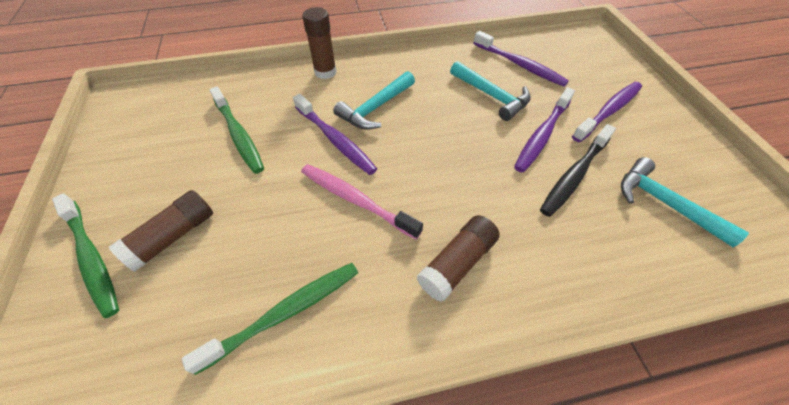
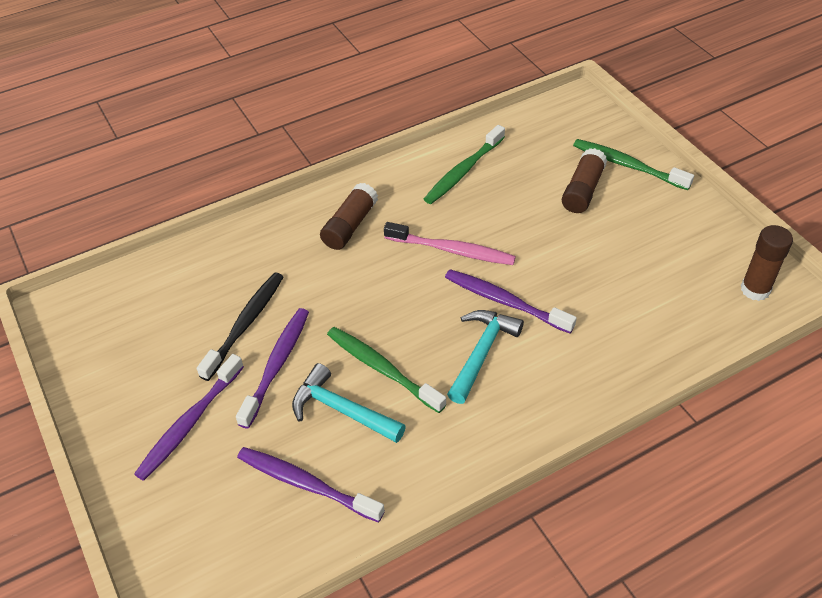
camera: 165 degrees right, 5 degrees down
(239, 135) = (609, 281): green toothbrush -> green toothbrush (382, 369)
(325, 72) = (577, 393): brown glue stick -> brown glue stick (755, 289)
(664, 203) = (162, 316): turquoise hammer -> none

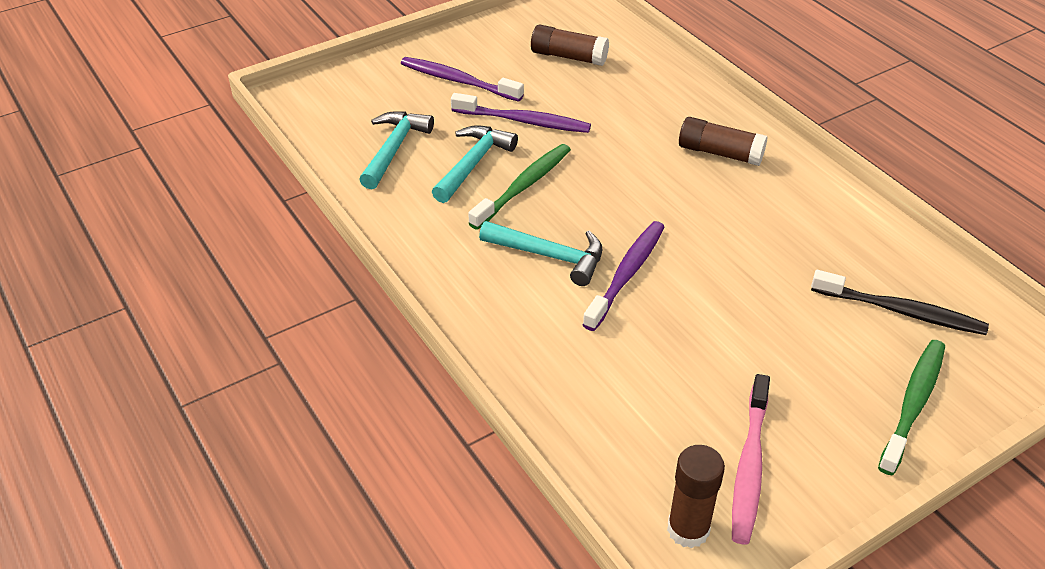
camera: 85 degrees right, 5 degrees down
(245, 324) = (571, 98): black toothbrush -> black toothbrush (901, 311)
(306, 484) = (394, 149): purple toothbrush -> turquoise hammer
(452, 250) = (699, 231): pink toothbrush -> pink toothbrush (749, 466)
(463, 171) = (841, 238): green toothbrush -> none
(583, 190) = (842, 351): brown glue stick -> brown glue stick (568, 57)

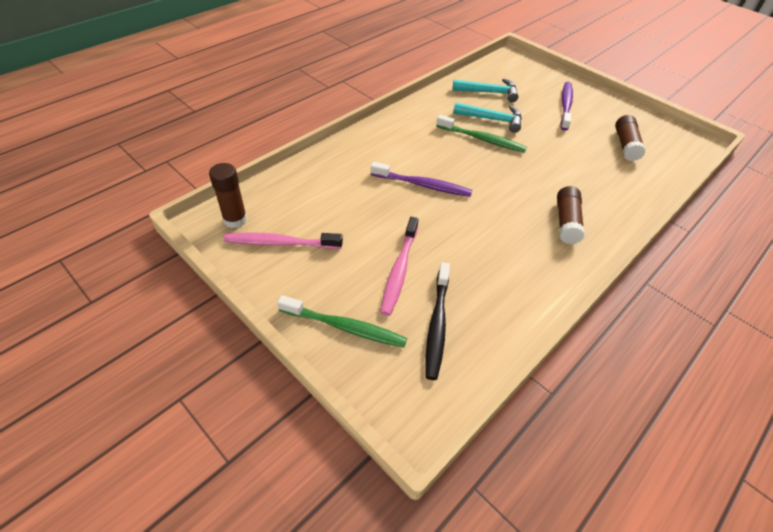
camera: 75 degrees right, 5 degrees up
(523, 121) = (543, 133): purple toothbrush -> none
(549, 256) = (426, 154): turquoise hammer -> none
(807, 331) = (399, 270): none -> pink toothbrush

